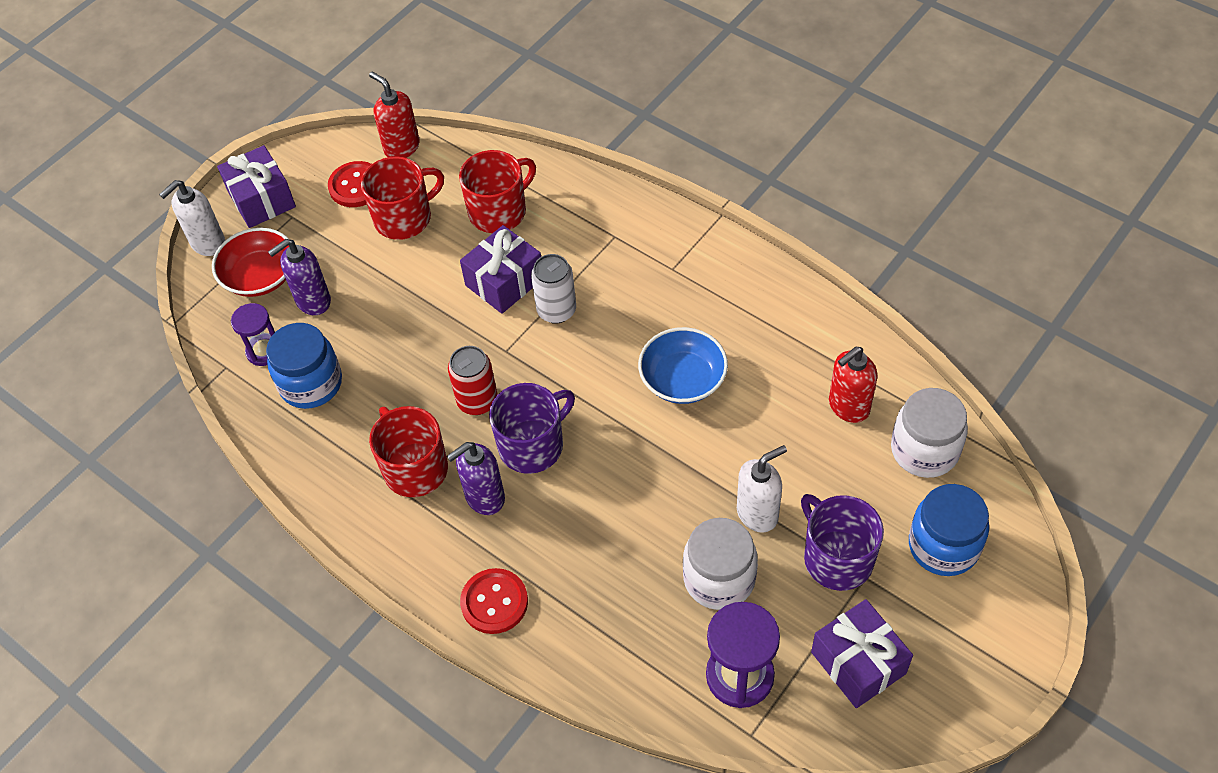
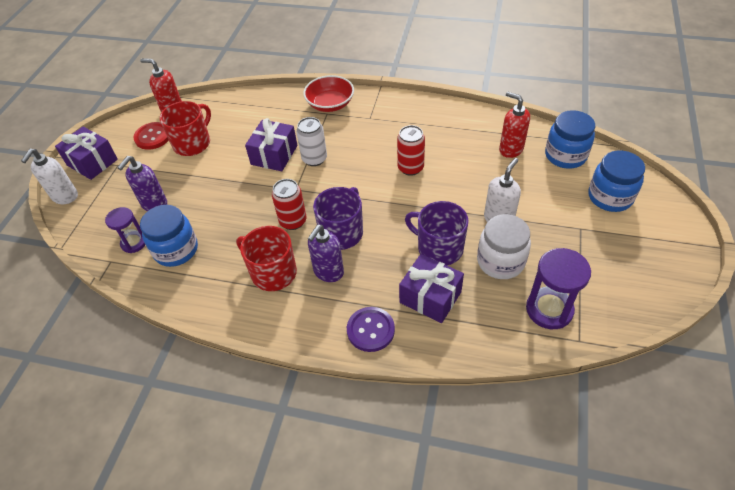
camera: 25 degrees left, 5 degrees down
(260, 276) = (111, 203): red bowl -> red bowl (330, 104)
(494, 602) = (370, 330): red button -> purple button
(499, 211) = (250, 122): red mug -> none
(683, 379) = (410, 168): blue bowl -> red can
(837, 558) = (558, 225): purple mug -> purple mug (439, 248)
(848, 406) = (510, 149): red soap dispenser -> red soap dispenser turned 105 degrees clockwise
(858, 663) = (610, 274): purple gift -> purple gift (430, 297)
(924, 450) = (565, 155): white jar -> blue jar

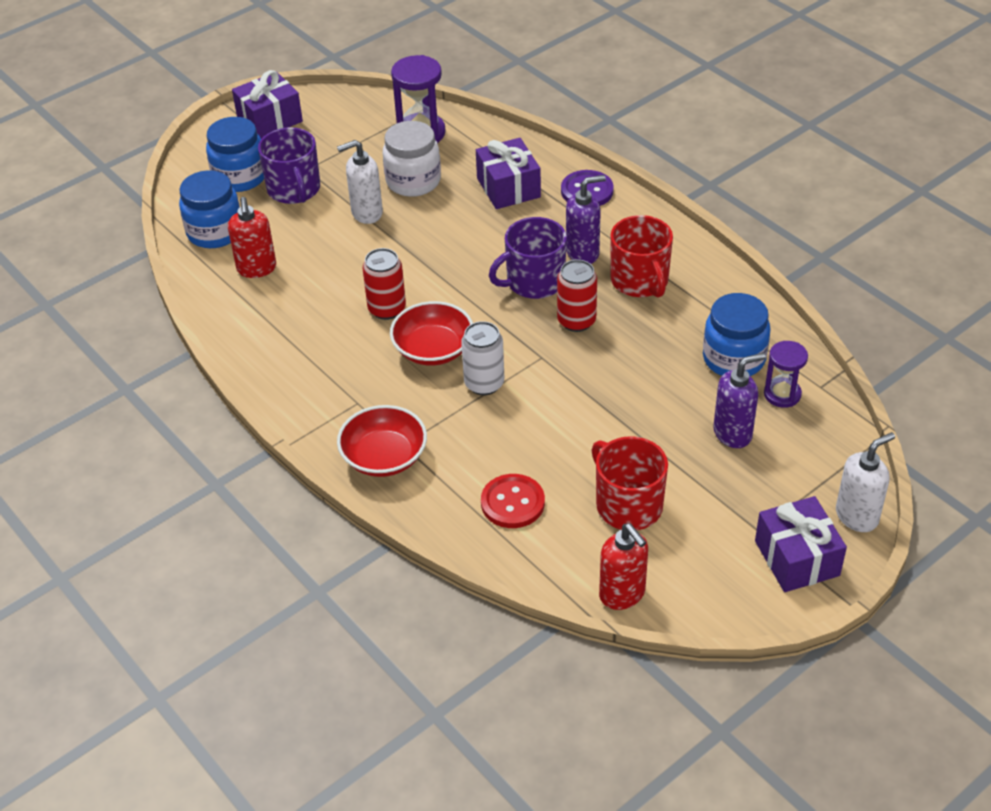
camera: 145 degrees left, 5 degrees down
(153, 137) = (681, 554): red button -> red button (512, 503)
(192, 143) = (627, 505): red mug -> red mug turned 75 degrees clockwise
(274, 155) = (529, 418): purple gift -> purple gift (269, 119)
(360, 161) = (433, 349): none -> red bowl
(439, 248) = (454, 219): purple mug -> purple mug (294, 189)

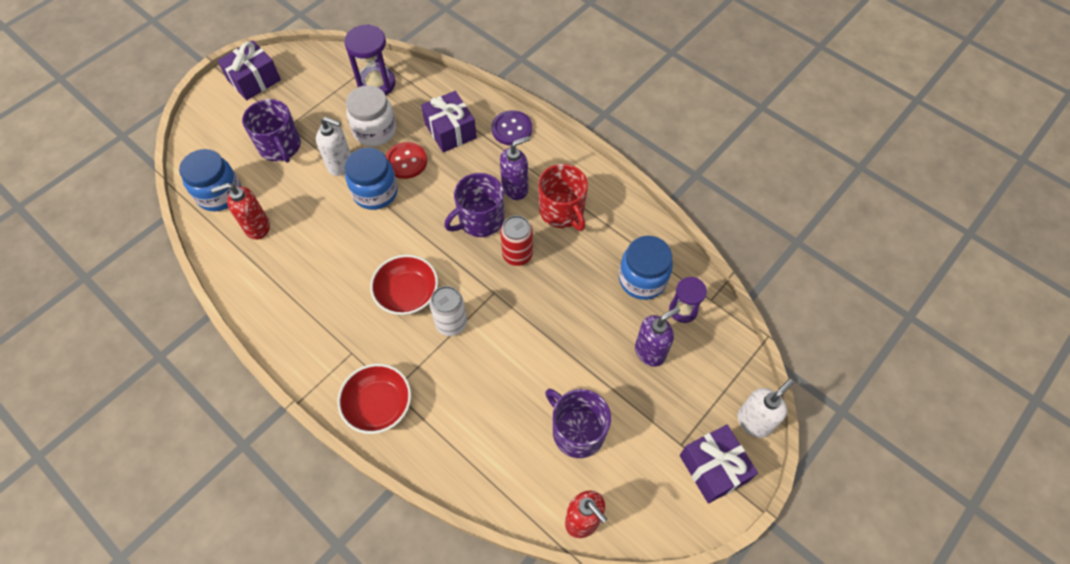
camera: 10 degrees left, 15 degrees up
(240, 177) = (235, 138): blue jar -> blue jar (375, 192)
(256, 269) = (257, 227): red soap dispenser -> red soap dispenser turned 90 degrees clockwise
(366, 213) = (340, 165): white soap dispenser -> white soap dispenser turned 135 degrees counterclockwise
(387, 309) = (366, 257): red can -> none
(512, 503) = (486, 439): red button -> red button (406, 161)
(627, 505) = (577, 431): red mug -> purple mug

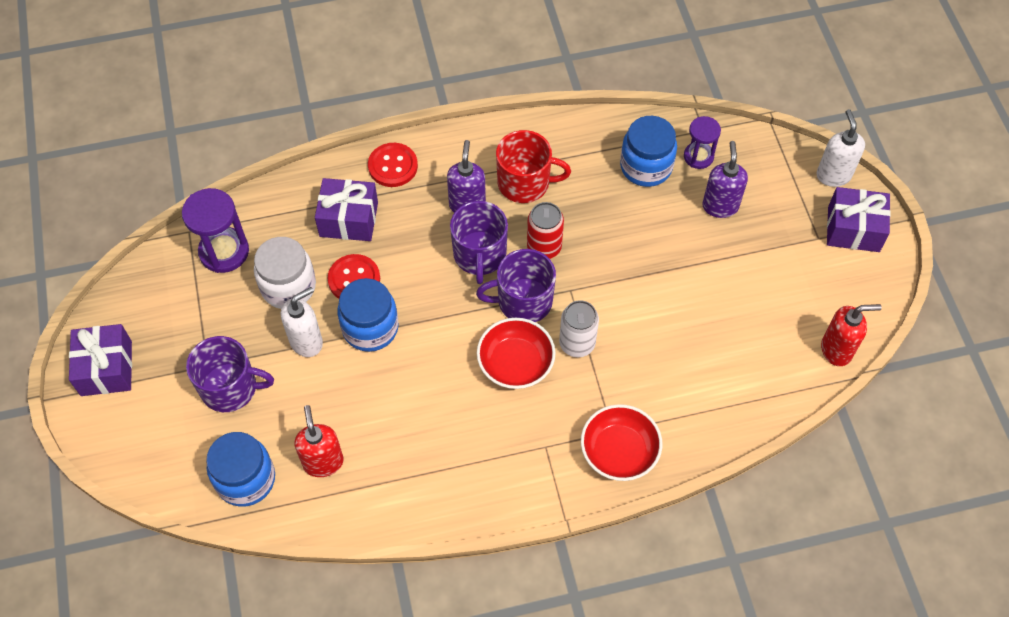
camera: 55 degrees left, 0 degrees up
(257, 227) = (323, 462): red soap dispenser -> red soap dispenser turned 150 degrees clockwise
(512, 129) = (393, 166): purple button -> red button
(577, 431) = (755, 306): purple mug -> purple mug (523, 301)

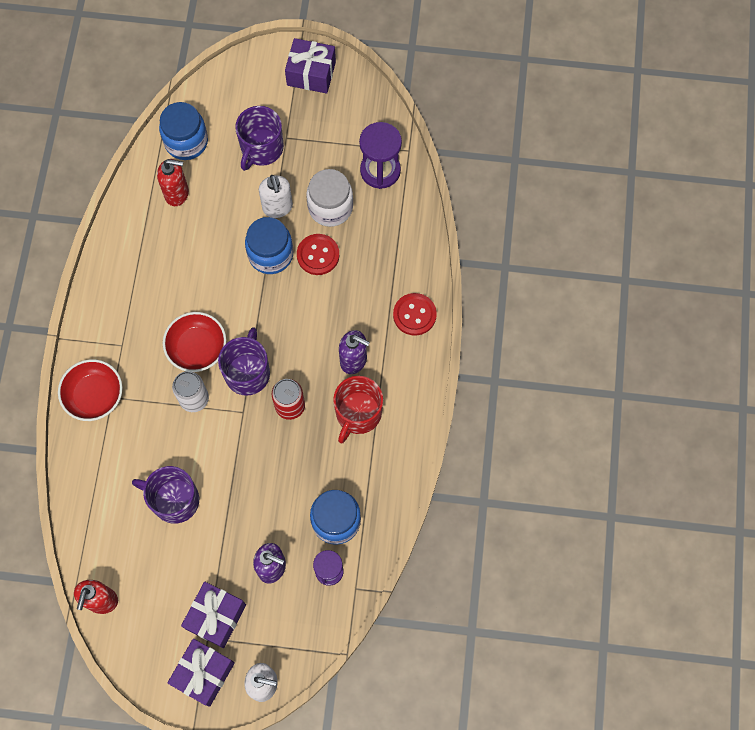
camera: 110 degrees right, 10 degrees up
(349, 219) = (375, 267): purple gift -> purple gift (216, 617)
(479, 255) = (303, 354): purple mug -> purple mug (174, 500)

